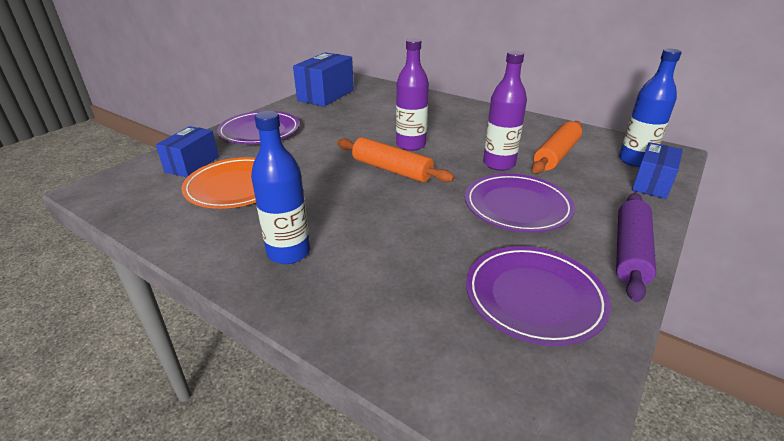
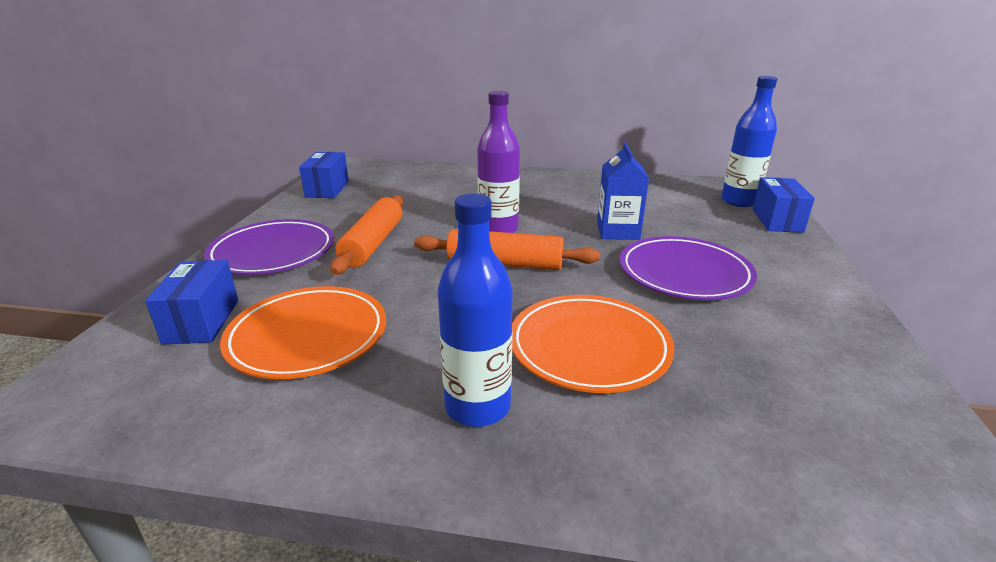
camera: 25 degrees left, 5 degrees down
(326, 95) = (327, 189): blue box -> blue box, size x0.65
(391, 238) = (589, 347): none -> orange plate
(499, 164) = (618, 231): purple bottle -> blue carton
(534, 297) = (805, 368): purple plate -> none
(556, 155) = (664, 210): orange rolling pin -> orange rolling pin (373, 244)
(630, 252) = (833, 293): purple rolling pin -> none

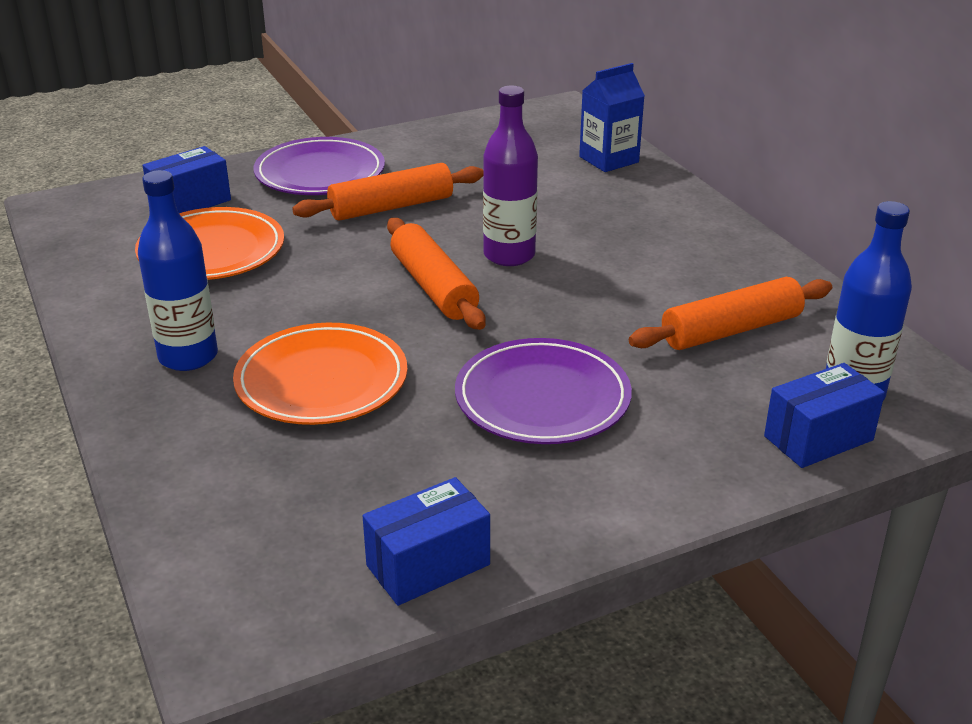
camera: 55 degrees right, 5 degrees up
(327, 189) = (481, 130): blue box -> blue box (428, 565)
(618, 231) = (605, 327): blue carton -> blue carton (609, 159)
(654, 205) = (731, 330): none -> orange rolling pin

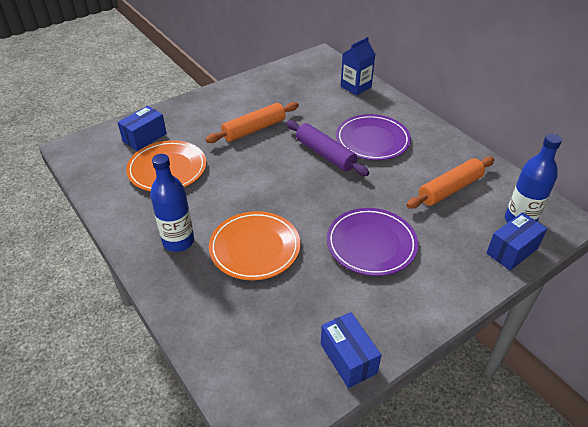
camera: 10 degrees left, 10 degrees up
(320, 173) = (209, 111): purple plate -> purple plate (372, 140)
(428, 565) = (348, 358): blue box -> blue box turned 75 degrees counterclockwise
(433, 287) = (293, 179): orange rolling pin -> none
(509, 255) = (325, 154): purple bottle -> purple rolling pin

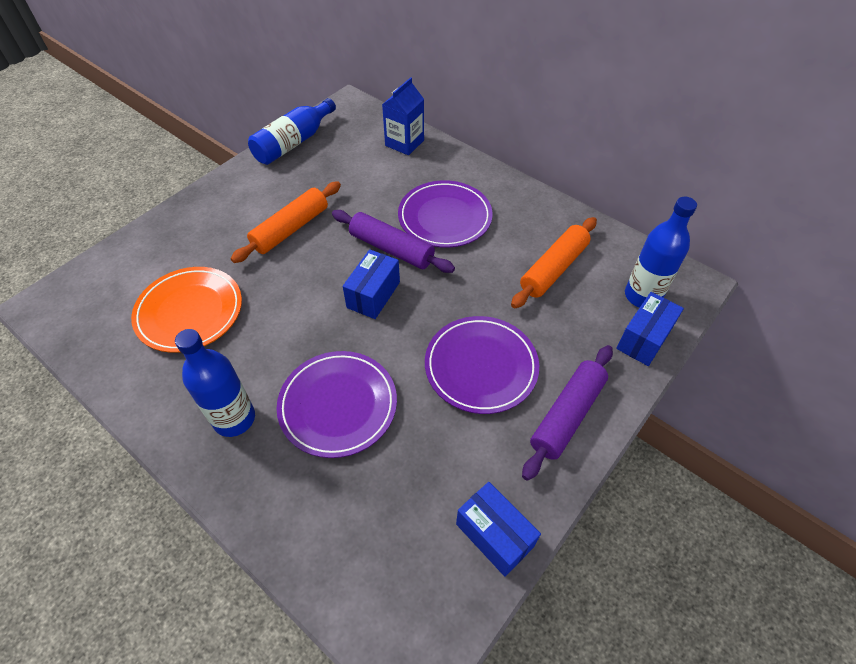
camera: 15 degrees left, 10 degrees up
(145, 138) = (145, 269): blue box -> blue box (373, 295)
(255, 248) = (338, 405): orange plate -> purple plate
(272, 75) = (293, 143): none -> blue bottle
(431, 291) = (567, 415): none -> purple rolling pin

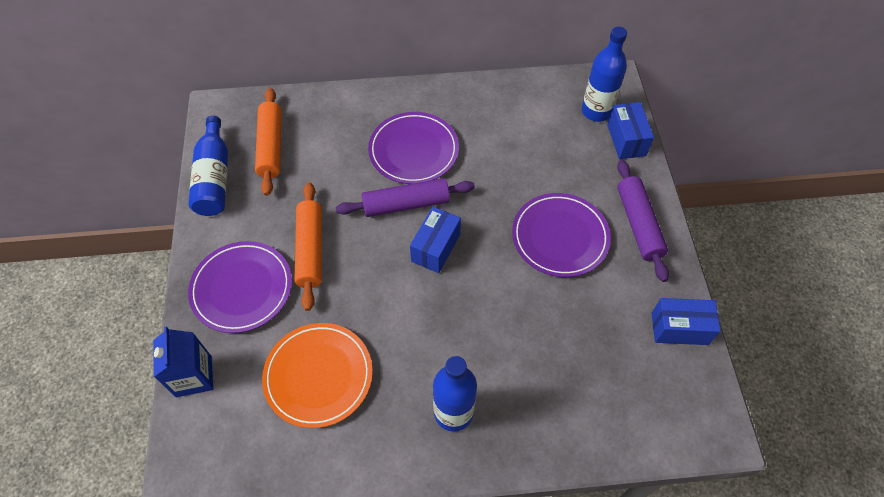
camera: 45 degrees left, 5 degrees up
(338, 405) = (507, 340): purple plate -> purple plate (242, 288)
(373, 295) = (435, 248): blue box -> blue box turned 45 degrees clockwise
(404, 143) = (309, 112): blue carton -> blue carton (194, 376)
(553, 269) = (527, 134): orange rolling pin -> orange rolling pin (271, 146)

